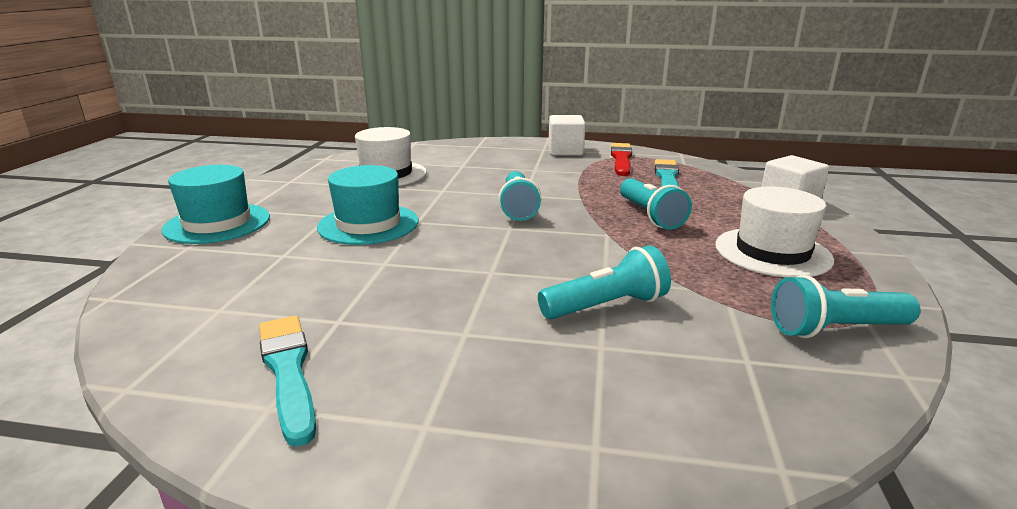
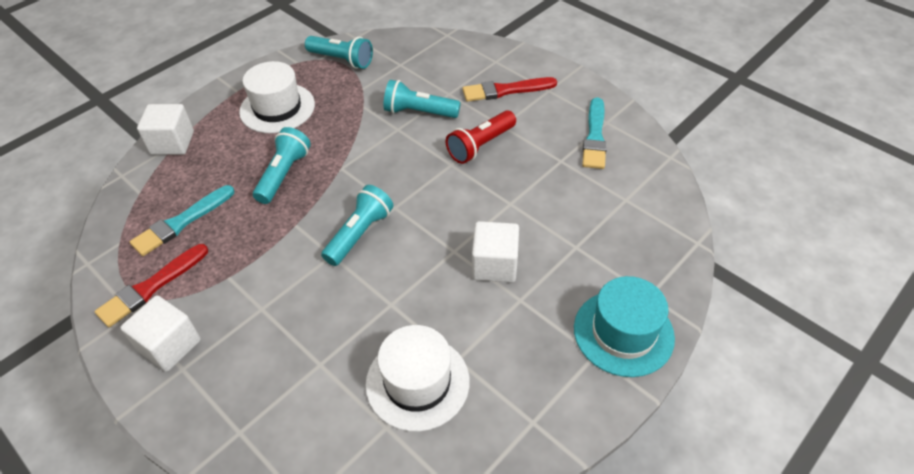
camera: 145 degrees left, 25 degrees up
(368, 224) = (494, 265): turquoise hat -> white cube
(473, 299) = (480, 145): none -> red flashlight
(511, 390) = (506, 90): none -> red brush

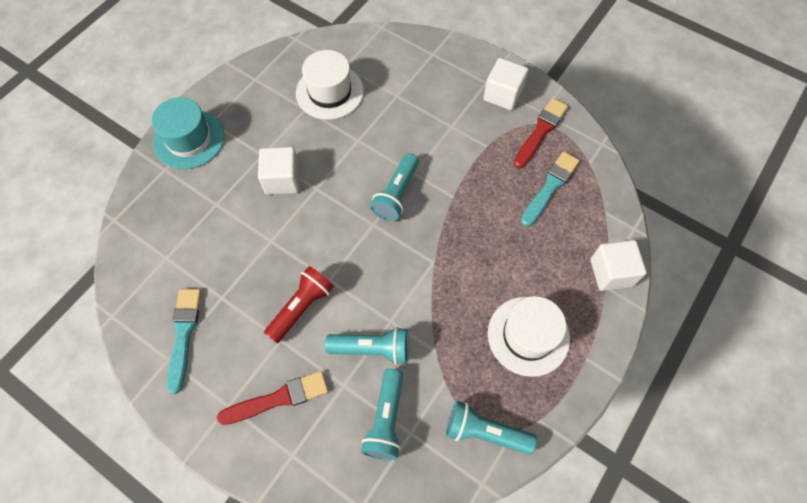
camera: 170 degrees right, 15 degrees up
(284, 174) = (484, 247): turquoise flashlight -> turquoise flashlight (386, 420)

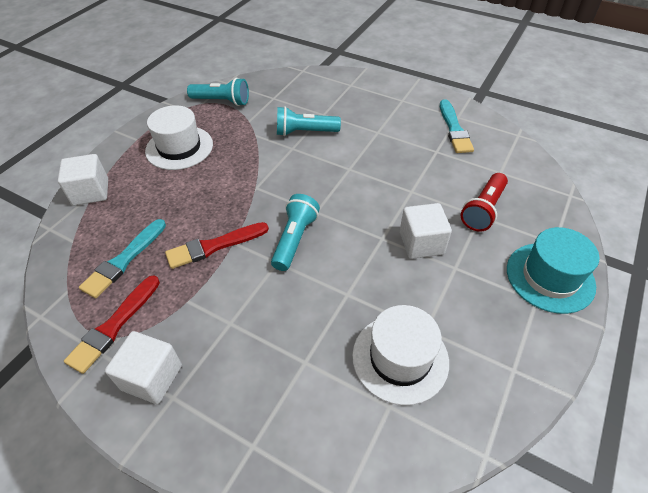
camera: 175 degrees right, 15 degrees down
(278, 398) = (368, 105): red brush -> red brush (214, 246)
(302, 307) = (367, 150): red flashlight -> red flashlight (483, 210)
(386, 420) = (290, 101): turquoise flashlight -> none

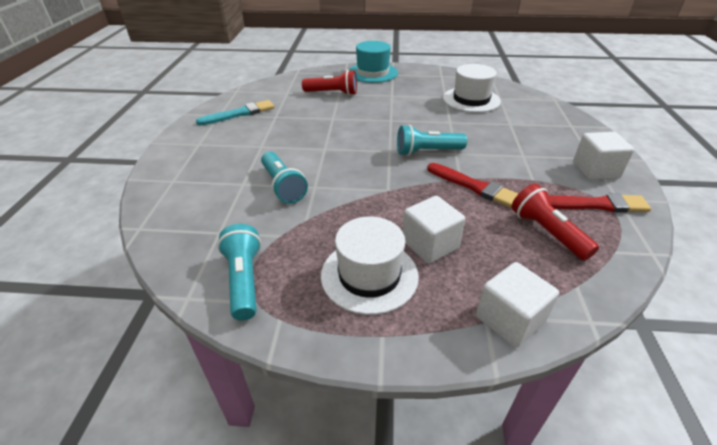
camera: 115 degrees left, 10 degrees down
(124, 260) = (547, 232): turquoise brush -> red flashlight
(421, 243) = (382, 107): white cube -> white cube (430, 244)

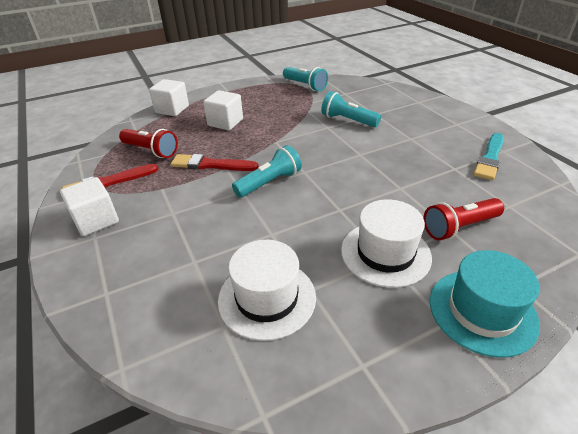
camera: 150 degrees right, 0 degrees up
(369, 275) = (249, 103): white hat -> white hat (385, 253)

